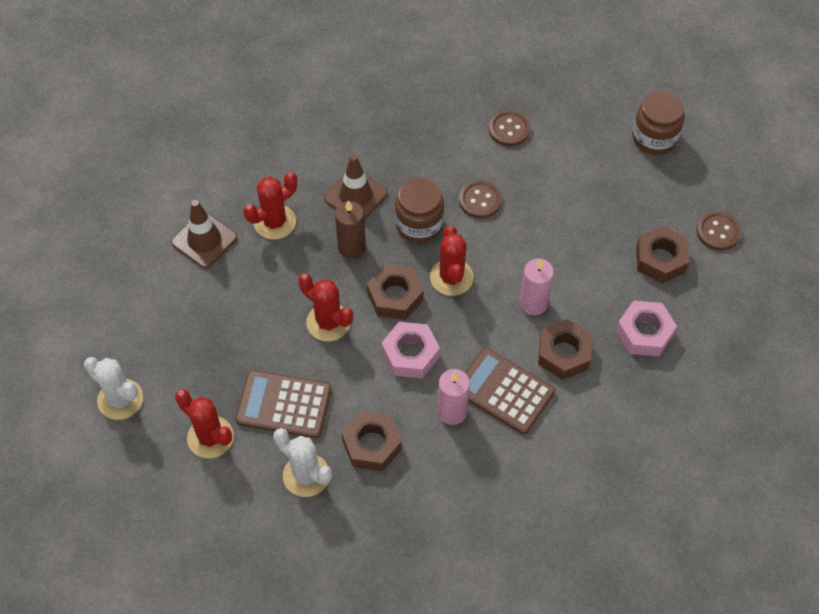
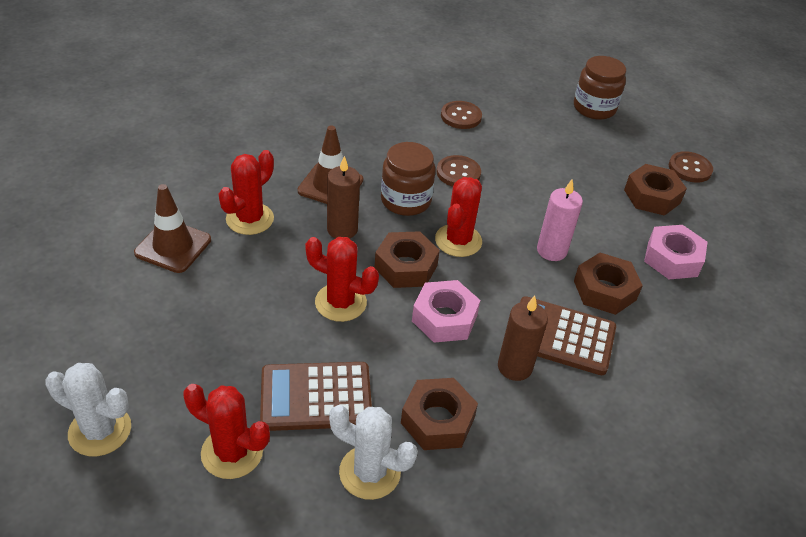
camera: 20 degrees left, 15 degrees down
(451, 277) = (458, 241): red cactus -> red cactus turned 45 degrees clockwise
(452, 412) = (514, 367): pink candle -> brown candle

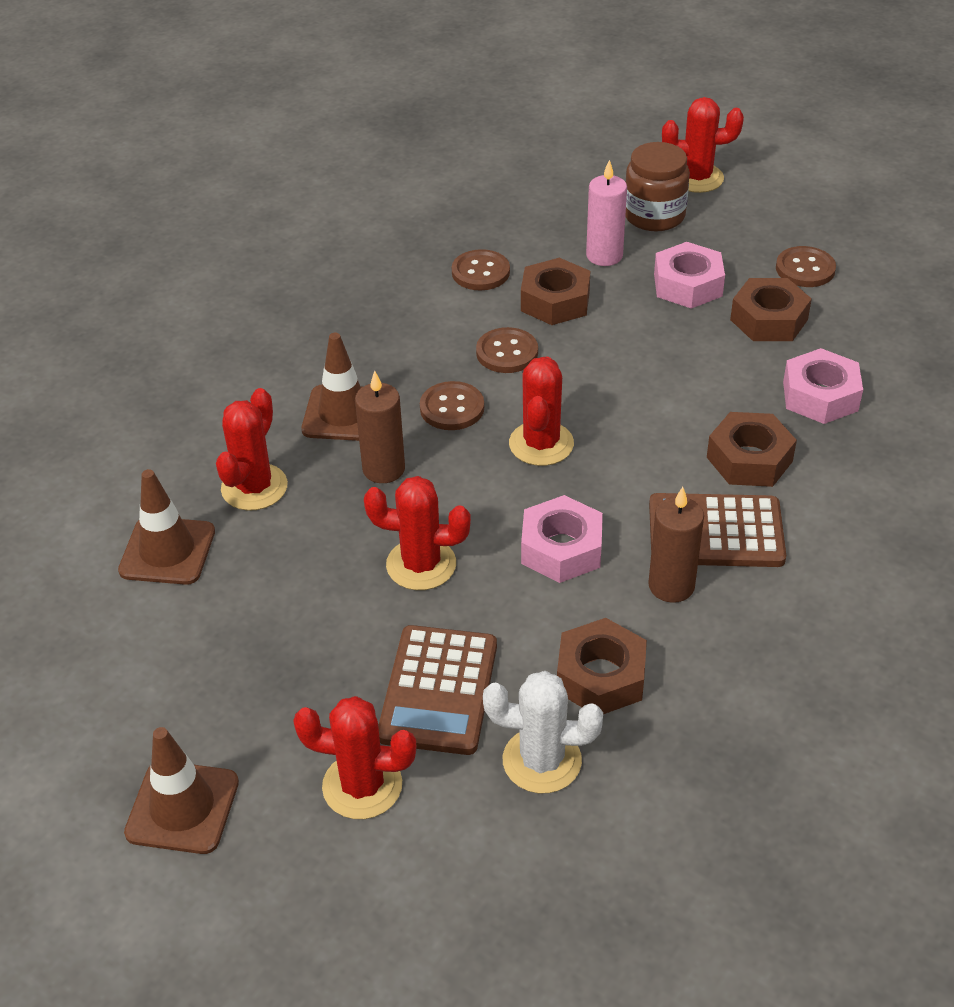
camera: 10 degrees left, 0 degrees up
(100, 430) = (182, 807): white cactus -> brown traffic cone
(316, 397) = (438, 690): brown calculator -> brown calculator turned 60 degrees counterclockwise
(405, 200) = (452, 408): brown jar -> brown button
(406, 267) = (487, 496): brown nut -> brown nut (555, 301)
(551, 251) = (665, 425): pink candle -> pink candle (604, 256)
(601, 159) = (687, 285): none -> pink nut
(632, 91) = (697, 178): none -> red cactus

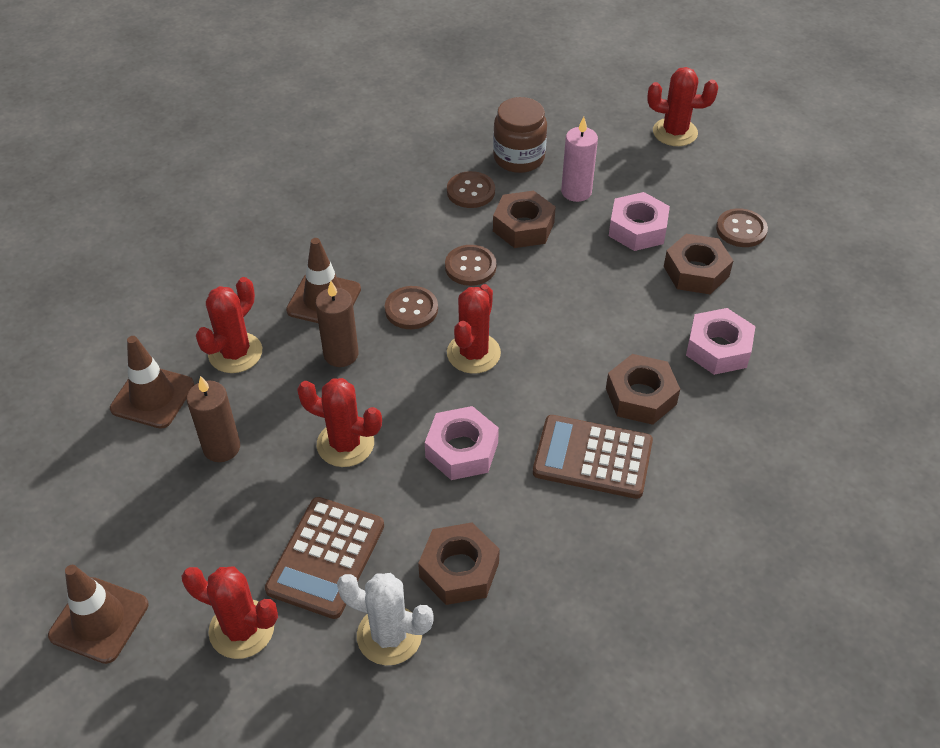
camera: 10 degrees right, 5 degrees up
(654, 216) = (629, 161): brown jar -> brown jar (519, 158)
(671, 586) = (541, 499): brown candle -> brown candle (221, 447)

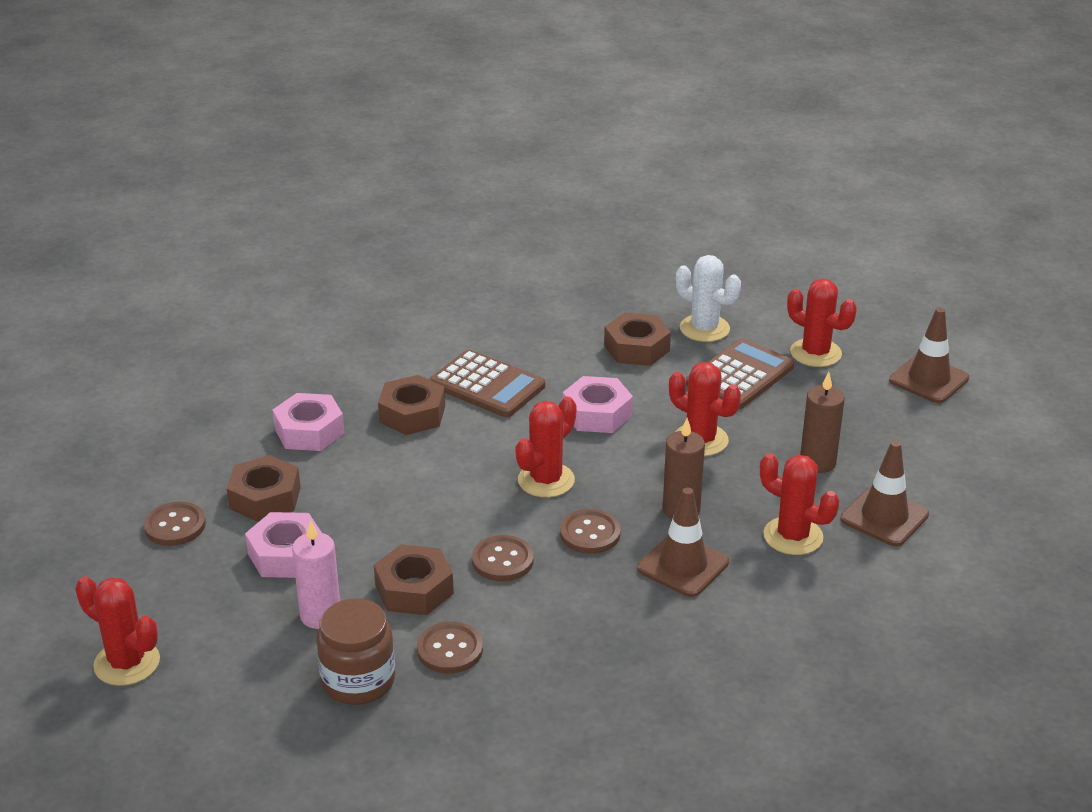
camera: 160 degrees left, 15 degrees down
(235, 353) = (793, 536): red cactus -> red cactus turned 75 degrees clockwise

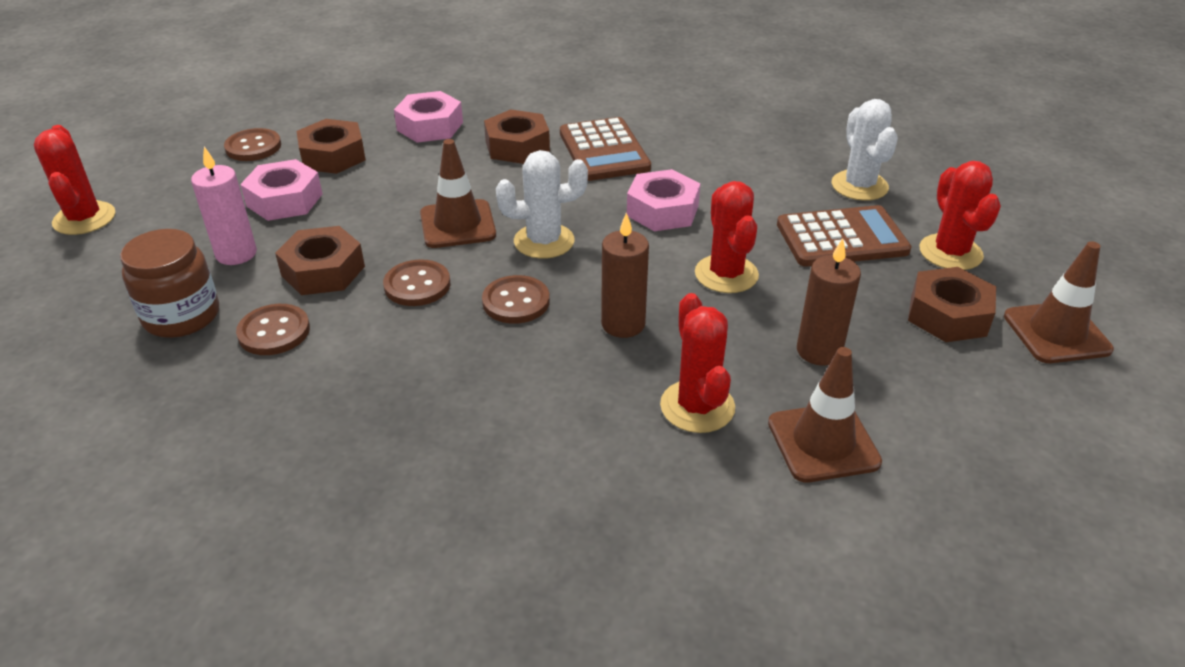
camera: 40 degrees right, 5 degrees up
(546, 480) = (544, 241): red cactus -> white cactus
(636, 348) = (772, 175): brown nut -> brown nut (948, 315)
(683, 565) = (554, 373): brown traffic cone -> brown traffic cone (457, 224)

